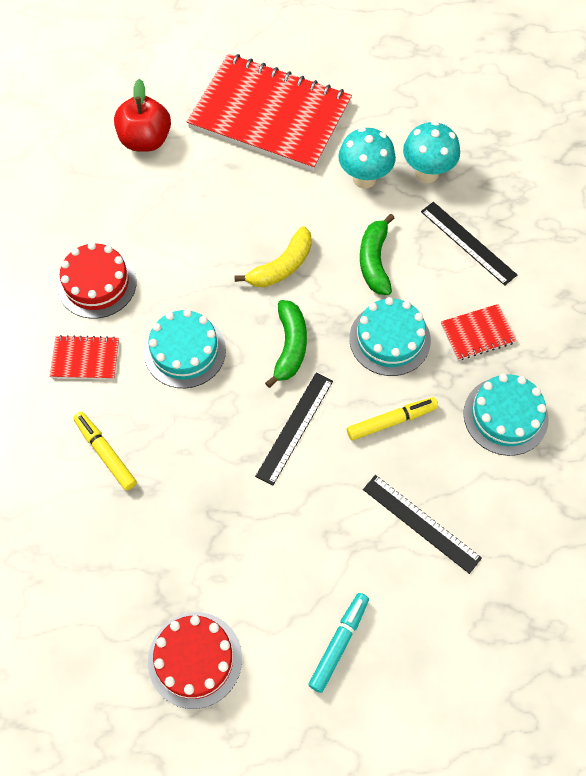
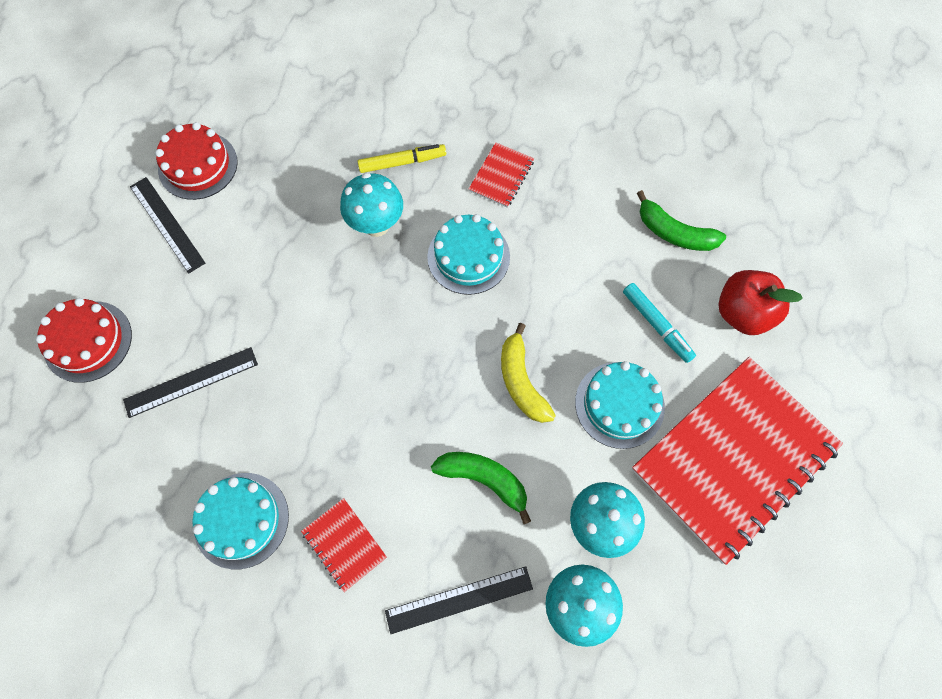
camera: 115 degrees right, 5 degrees up
(97, 284) = (578, 210): red cake -> red cake (88, 341)
(187, 443) = (376, 225): none -> turquoise mushroom
(290, 346) = (426, 349): green banana -> green banana (674, 233)
(295, 428) = (341, 317): black ruler -> black ruler (167, 224)
(339, 643) = (140, 269): turquoise marker -> turquoise marker (656, 325)
(389, 339) = (385, 448): turquoise cake -> turquoise cake (619, 404)
(391, 421) = (299, 405): yellow marker -> none
(477, 333) = (344, 544): red notebook -> red notebook turned 45 degrees counterclockwise

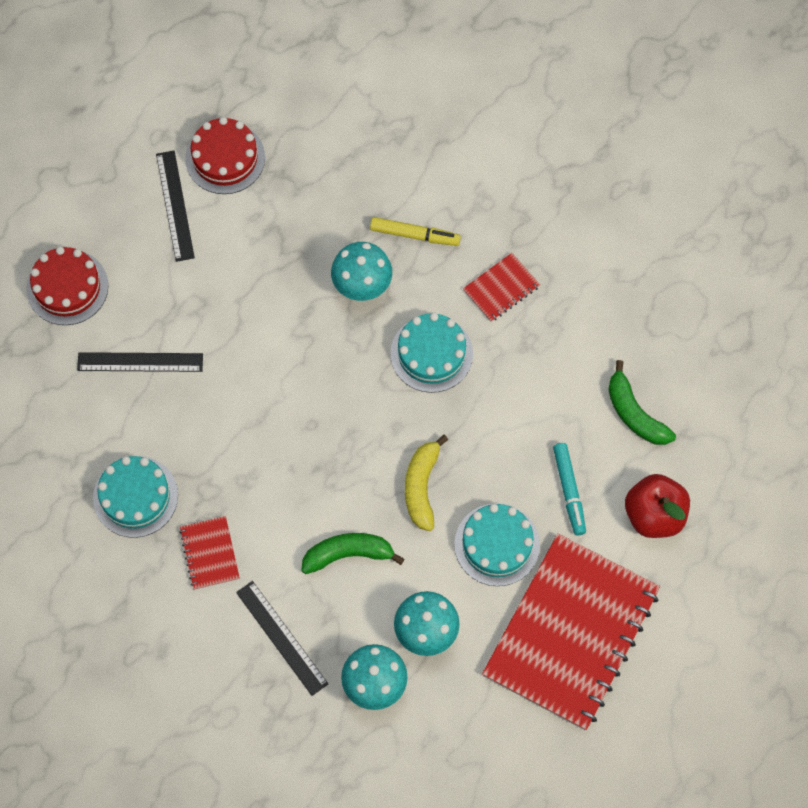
camera: 25 degrees right, 0 degrees up
(459, 599) = (282, 638): black ruler -> black ruler turned 45 degrees clockwise
(484, 479) = (348, 554): green banana -> green banana turned 60 degrees counterclockwise
(733, 458) = (570, 633): red notebook -> red notebook turned 45 degrees counterclockwise

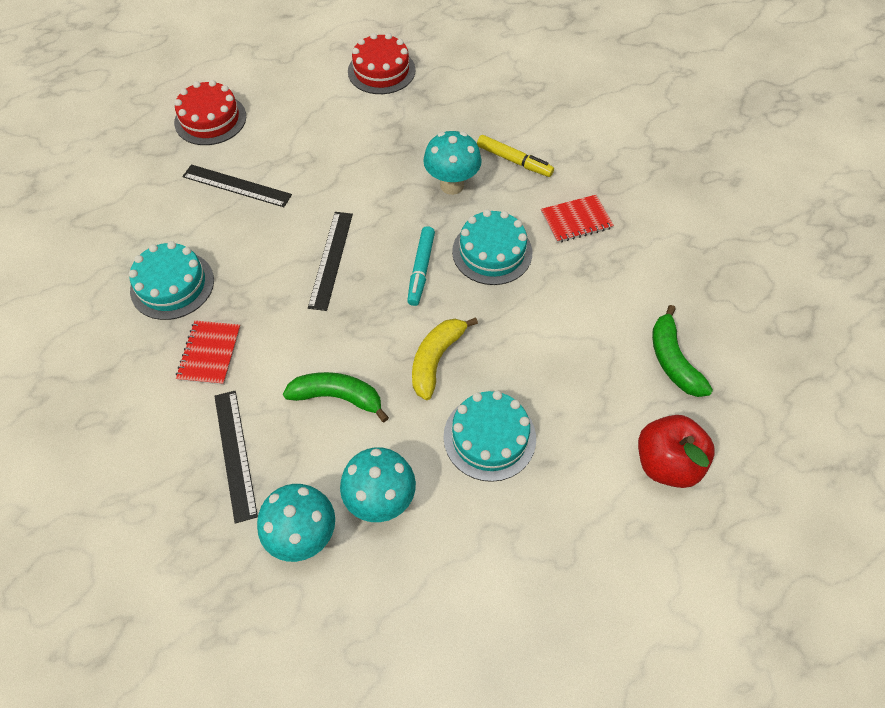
camera: 20 degrees right, 10 degrees down
(175, 205) = (325, 90): black ruler -> black ruler (331, 259)
(569, 491) = (582, 410): turquoise marker -> turquoise marker (421, 269)
(570, 633) = (536, 555): red notebook -> none

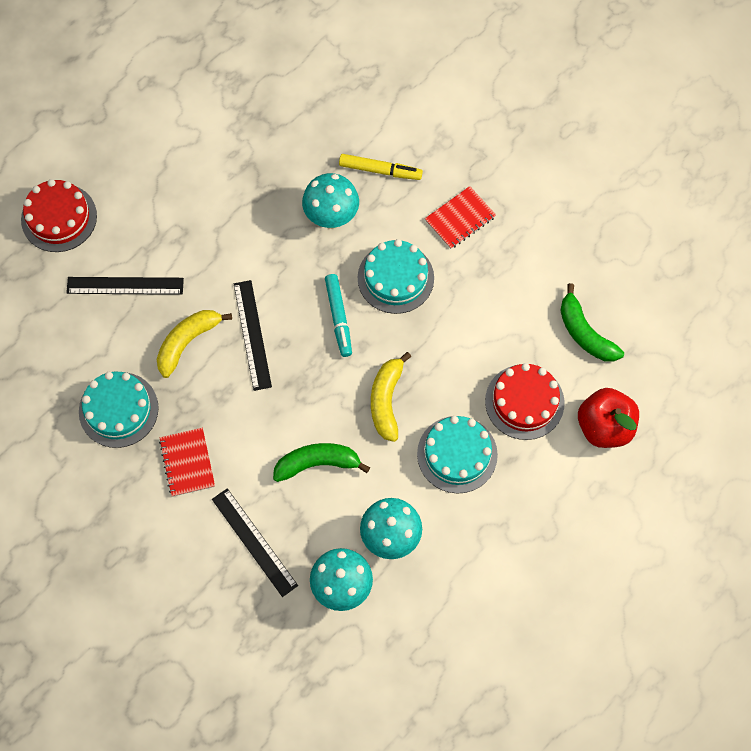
camera: 20 degrees left, 10 degrees up
(267, 247) = (187, 342): none -> yellow banana
(381, 71) = (206, 101): red cake -> red cake (524, 402)

